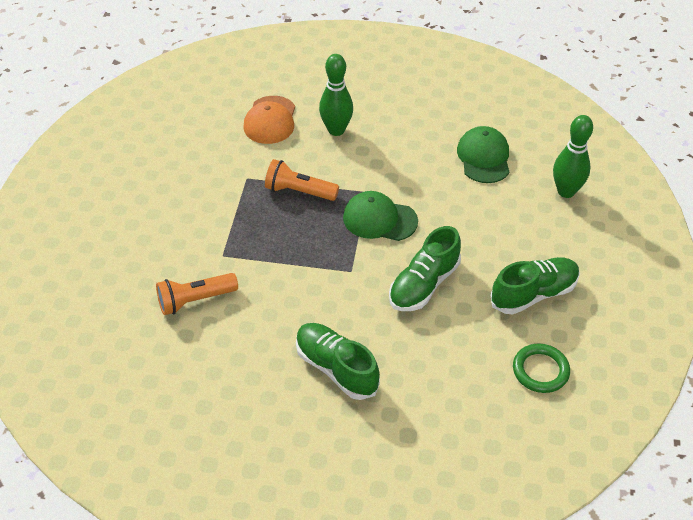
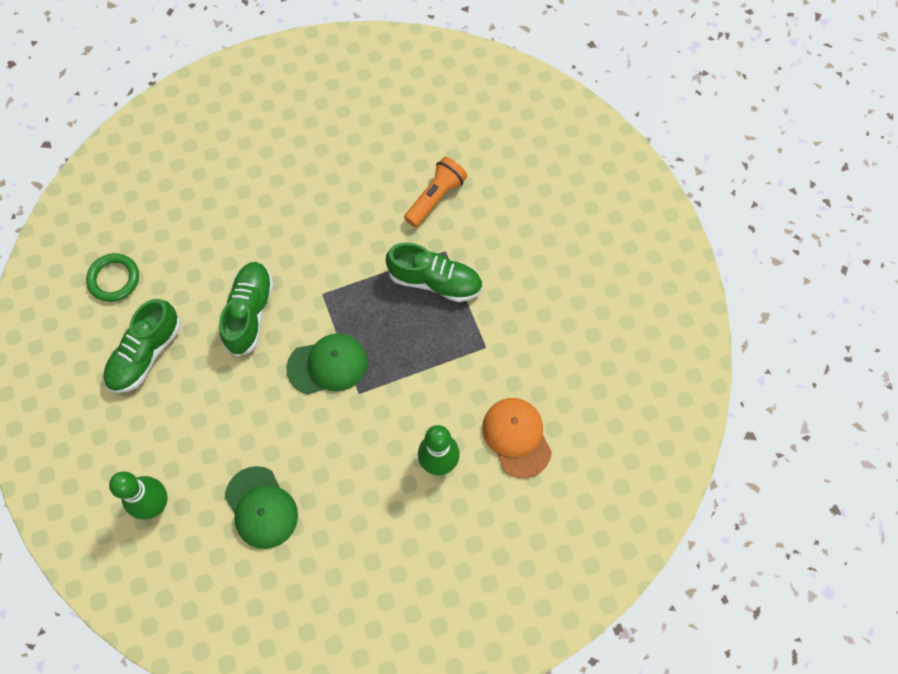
camera: 150 degrees right, 20 degrees up
(299, 191) = (424, 357): orange flashlight -> none
(336, 368) = (282, 198): green shoe -> green shoe (435, 281)

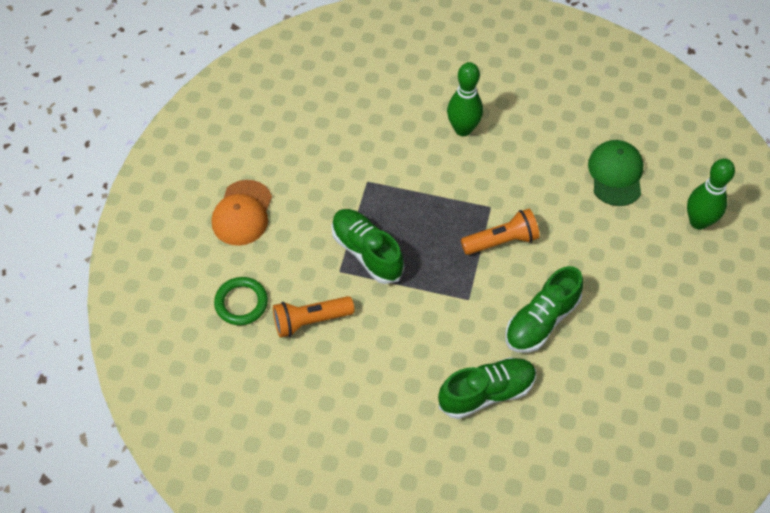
camera: 145 degrees left, 10 degrees down
(114, 279) = (651, 427): green ring -> green ring (241, 303)
(146, 354) = (652, 340): green shoe -> green shoe (486, 393)
(328, 365) = (501, 241): green cap -> orange flashlight
(516, 437) = (394, 112): orange cap -> orange cap (242, 213)

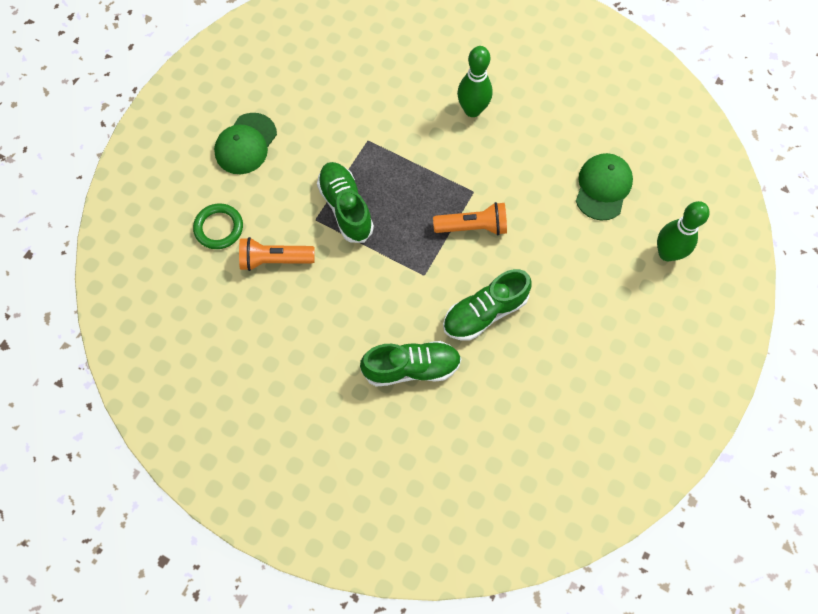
camera: 15 degrees right, 10 degrees up
(242, 213) = (245, 144): orange cap -> green cap

